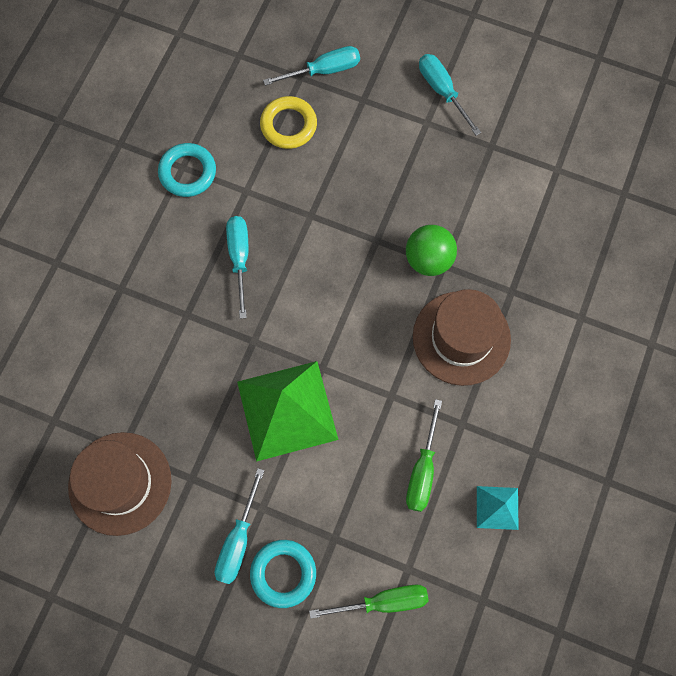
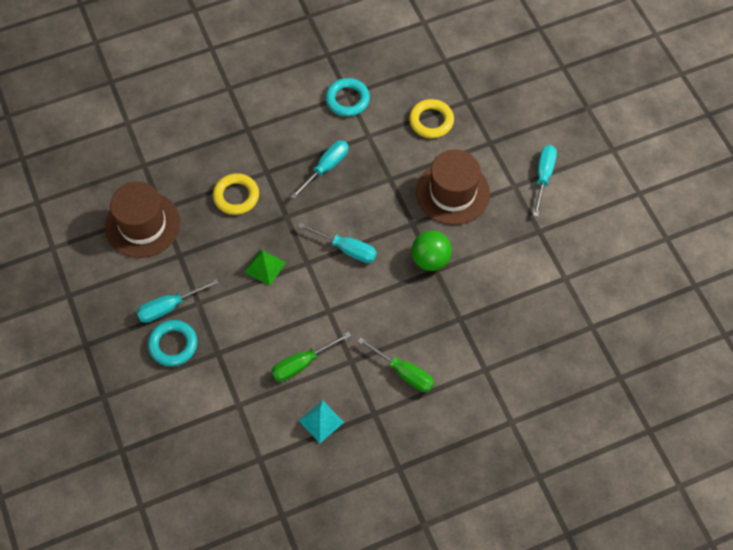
camera: 45 degrees right, 10 degrees down
(183, 366) = (236, 196): none -> yellow ring
(287, 410) = (265, 267): green pyramid -> green pyramid, size x0.48
(324, 70) = (485, 108): turquoise screwdriver -> turquoise screwdriver (347, 249)
(383, 601) = (207, 408): green screwdriver -> green screwdriver (404, 373)
(461, 338) = (402, 317): brown hat -> brown hat (452, 192)

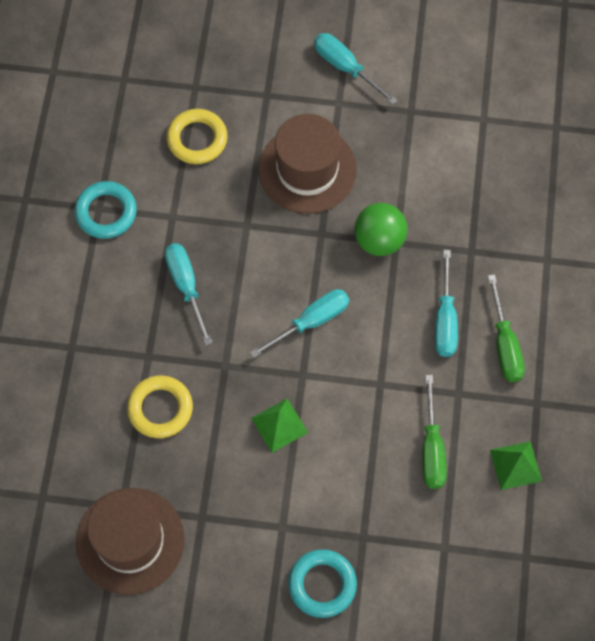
camera: 60 degrees left, 5 degrees up
(169, 307) = (267, 565): turquoise screwdriver -> turquoise screwdriver (445, 320)
(321, 421) = (515, 465): turquoise pyramid -> green pyramid
(404, 373) = (505, 345): green screwdriver -> green screwdriver turned 105 degrees clockwise

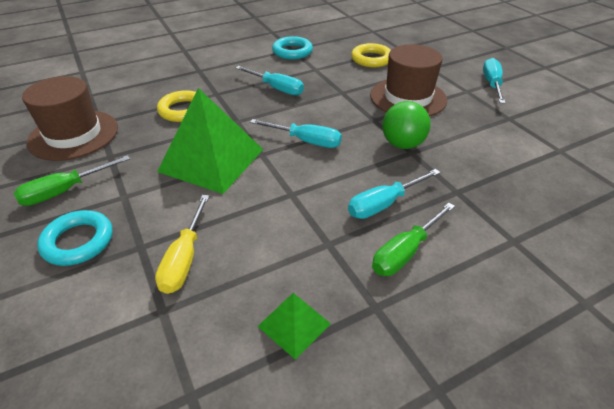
camera: 55 degrees right, 25 degrees down
(186, 286) = (276, 88): turquoise screwdriver -> turquoise screwdriver turned 90 degrees clockwise
(279, 425) = (211, 160): green pyramid -> green pyramid, size x2.08
(401, 509) = (184, 259): none -> yellow screwdriver
(432, 448) = (260, 251): green screwdriver -> green screwdriver (65, 191)

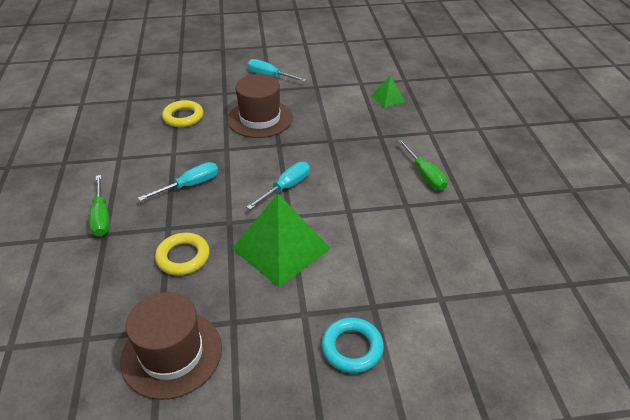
camera: 70 degrees left, 0 degrees up
(65, 191) = (274, 360): green screwdriver -> green screwdriver (101, 217)
(184, 259) = (395, 281): yellow screwdriver -> none
(292, 52) = (125, 159): turquoise ring -> none
(294, 324) = (467, 236): green pyramid -> green pyramid (388, 98)
(384, 204) = (379, 170): turquoise screwdriver -> none
(402, 144) = (318, 141): green ball -> none

